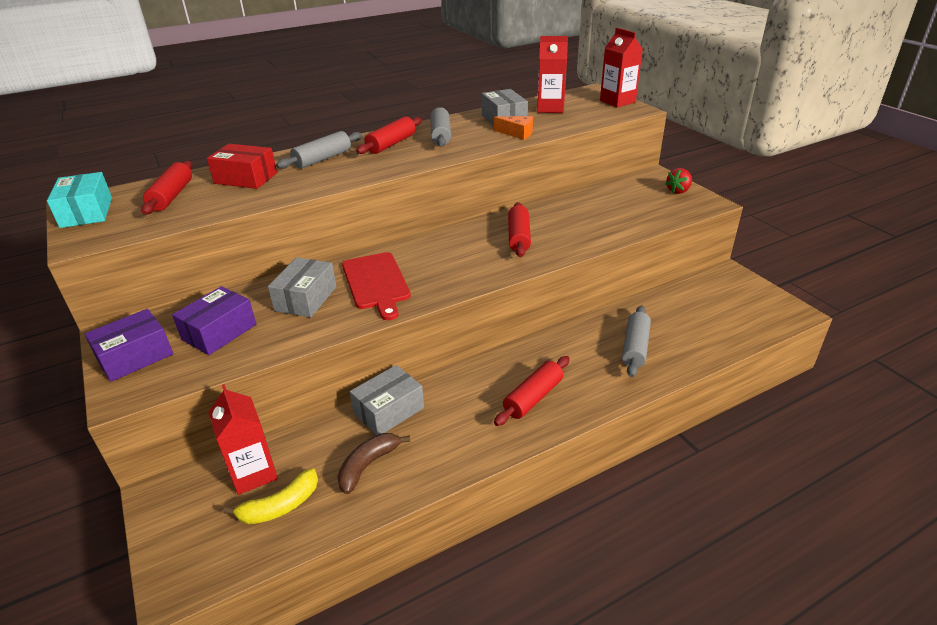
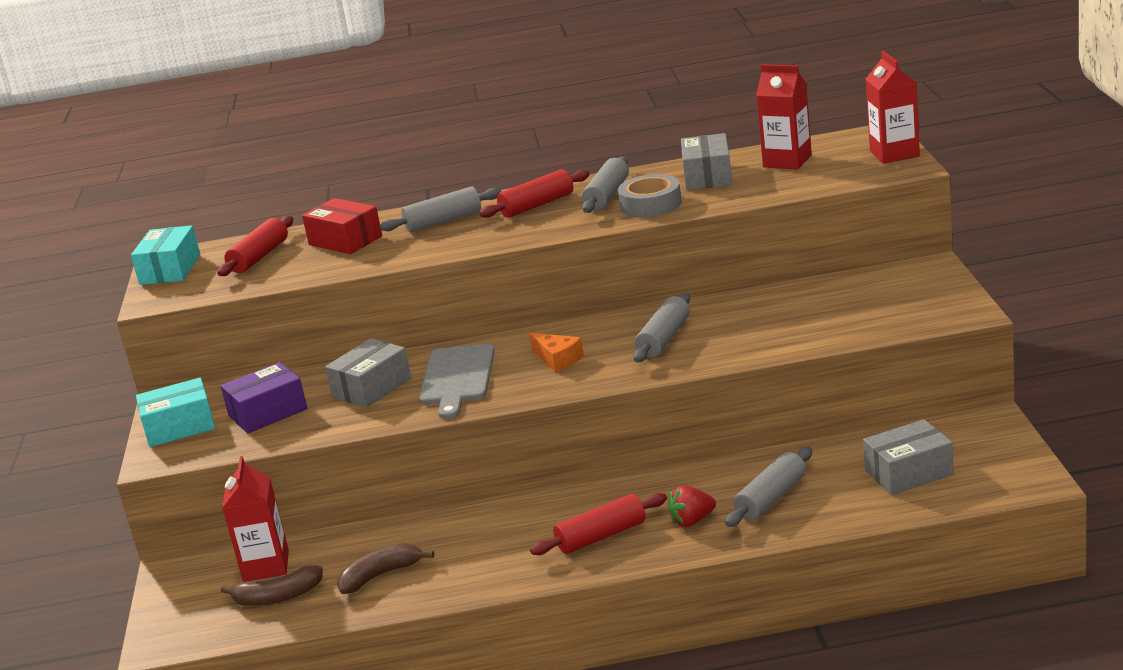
camera: 25 degrees right, 10 degrees down
(135, 356) = (179, 427): purple box -> turquoise box
(280, 506) = (278, 597): yellow banana -> brown banana
(376, 283) = (457, 378): red cutting board -> grey cutting board
(389, 410) = (432, 528): grey box -> grey box (909, 473)
(479, 139) = (650, 204): none -> grey tape
(517, 133) = (706, 198): orange cheese -> orange cheese (557, 359)
(518, 237) = (664, 339): red rolling pin -> grey rolling pin
(678, 191) = (939, 293): red strawberry -> red strawberry (692, 521)

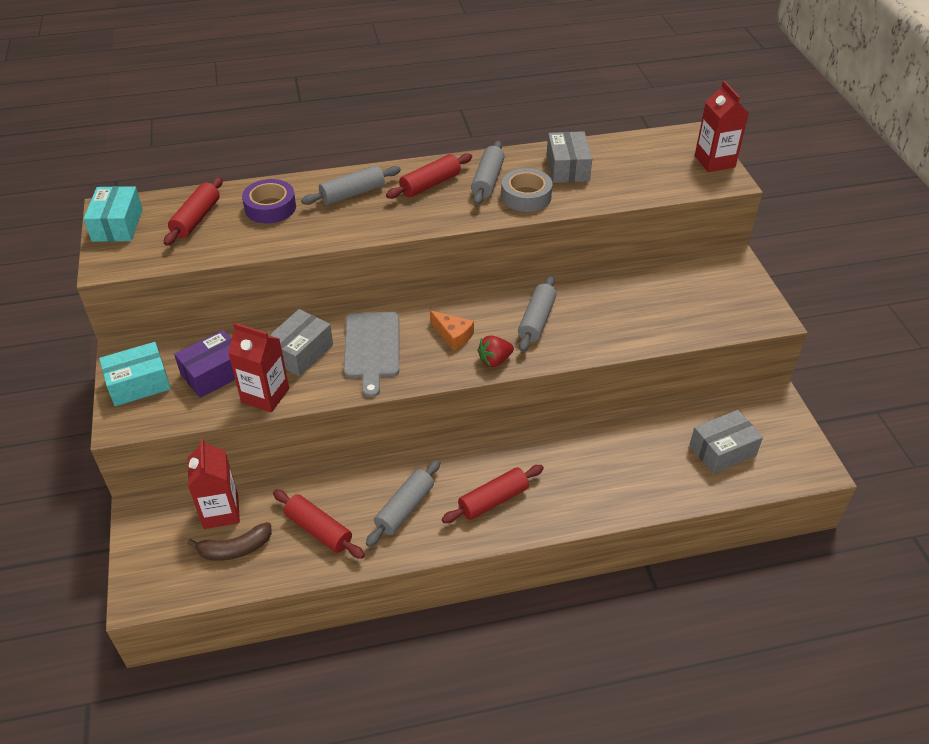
camera: 10 degrees left, 20 degrees up
(345, 240) = (270, 207): red box -> purple tape
(380, 575) = (318, 530): brown banana -> red rolling pin
(692, 521) = (563, 489): red strawberry -> red strawberry (494, 360)
(771, 498) = (621, 469): grey rolling pin -> grey rolling pin (405, 508)
(787, 161) = (629, 158): red carton -> red carton (265, 395)

